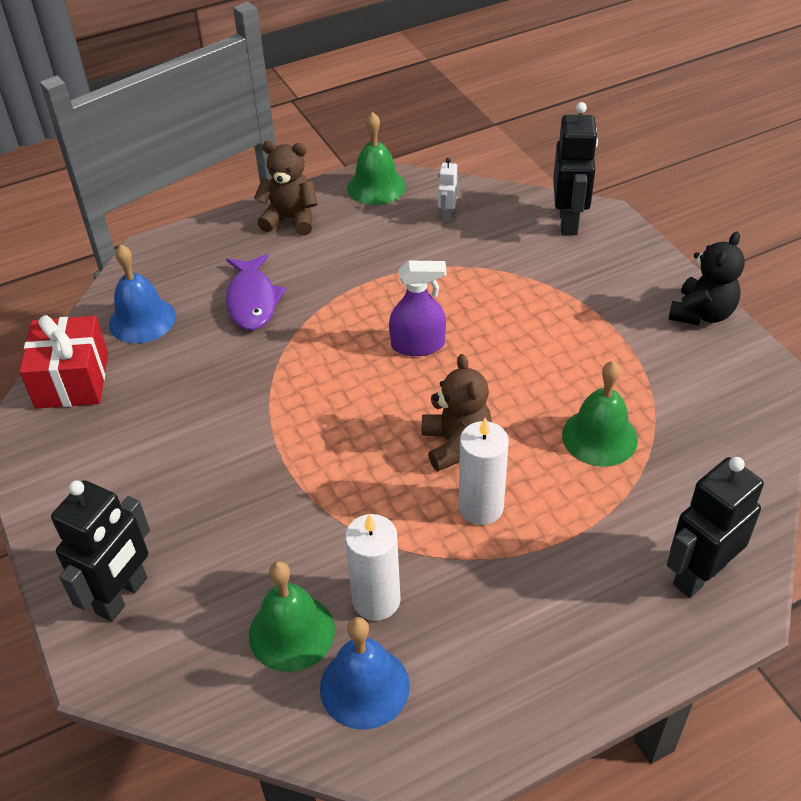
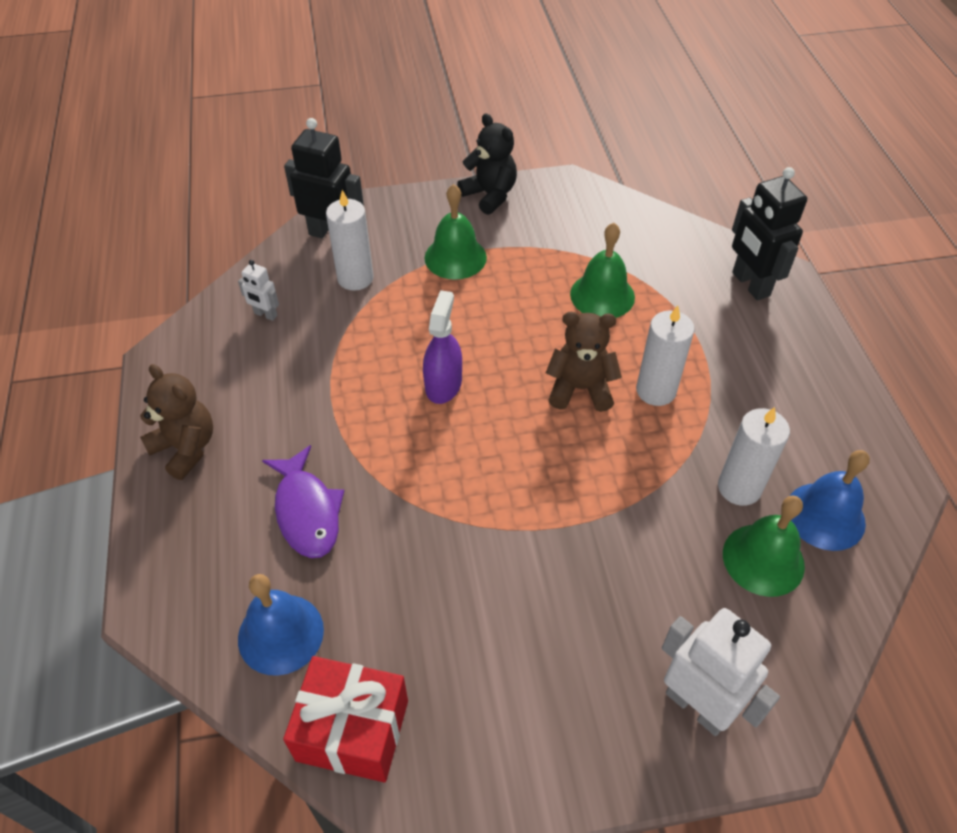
camera: 75 degrees left, 5 degrees up
(122, 596) = (697, 706): black robot -> white robot
(252, 301) = (307, 511): purple fish -> purple fish turned 60 degrees clockwise
(290, 219) = (186, 448): brown teddy bear -> brown teddy bear turned 105 degrees clockwise
(376, 186) = (180, 359): green bell -> green bell (455, 257)
(521, 253) = (355, 278): none -> white candle

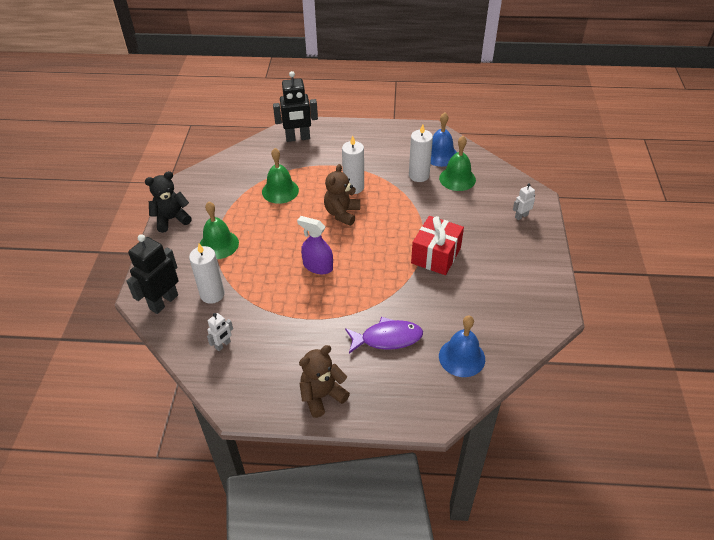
camera: 75 degrees left, 5 degrees down
(352, 730) = (518, 333): red gift -> red gift (436, 255)
(697, 706) = (521, 216): white robot -> white robot, size x0.50

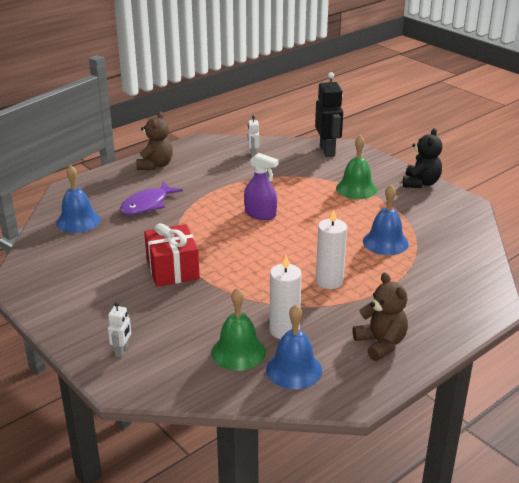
camera: 135 degrees right, 15 degrees down
(212, 294) = (305, 167): white candle -> none
(280, 191) = (385, 242): green bell -> blue bell
(298, 138) = (466, 294): black robot -> none
(318, 266) = (260, 214): purple spray bottle -> purple spray bottle turned 45 degrees clockwise
(342, 213) = (302, 255): brown teddy bear -> brown teddy bear (381, 344)

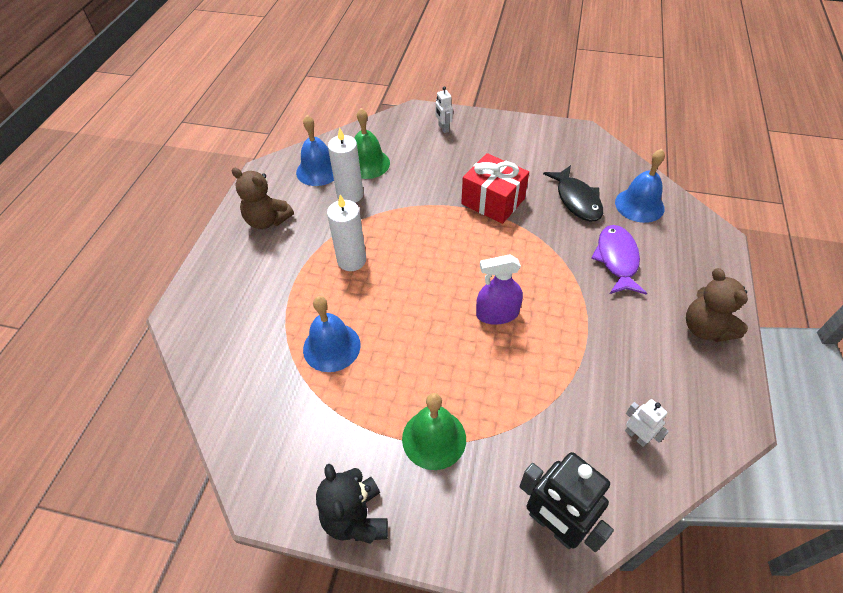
camera: 145 degrees right, 20 degrees up
(112, 242) = (576, 200): none -> black fish

